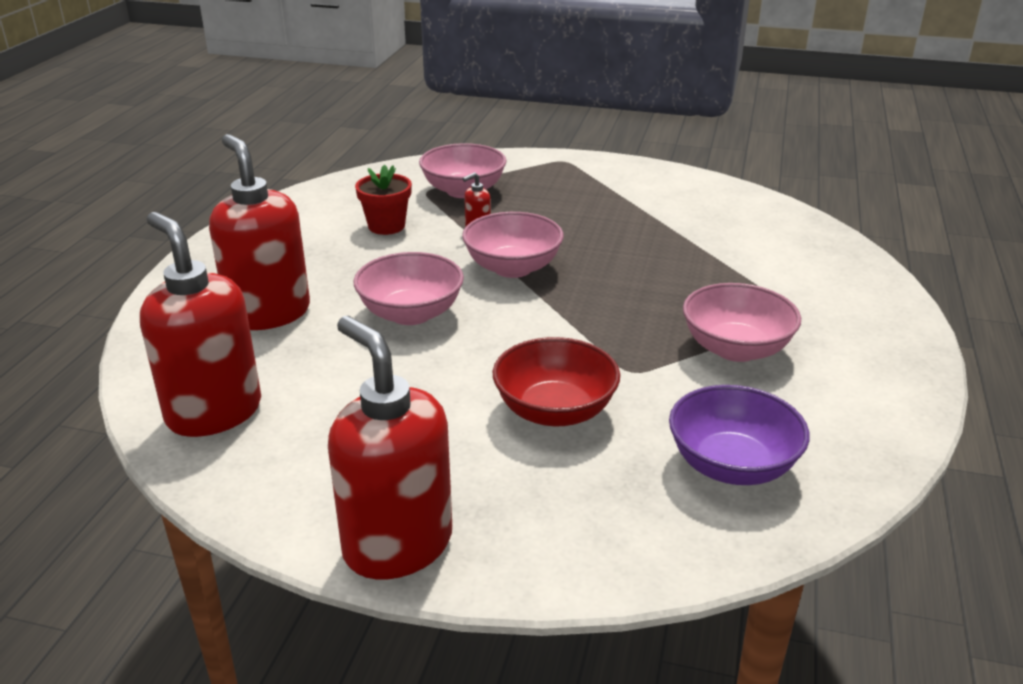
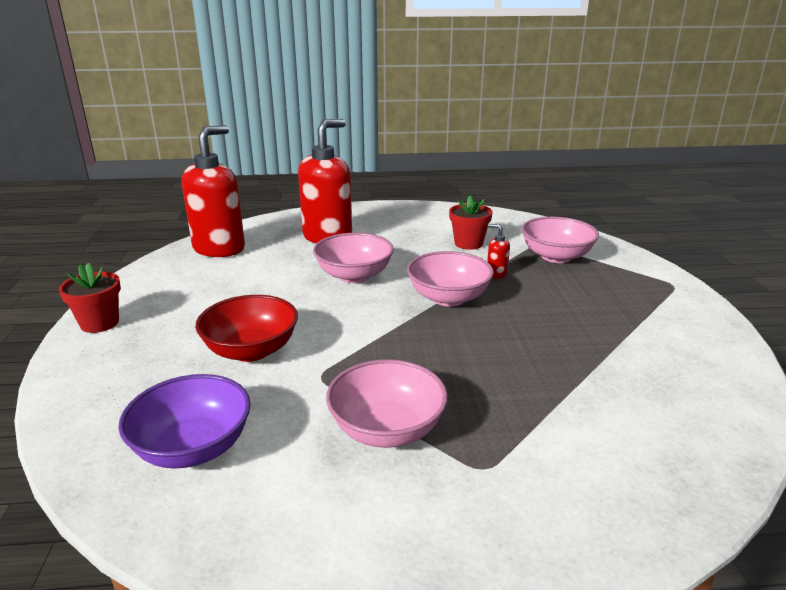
camera: 70 degrees right, 5 degrees down
(397, 544) = (99, 323): red soap dispenser -> red flower pot

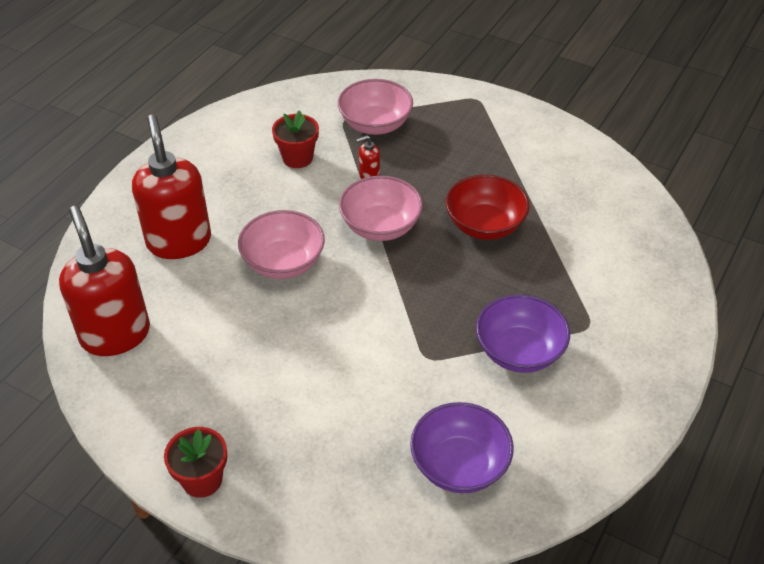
camera: 55 degrees left, 20 degrees up
(251, 350) = (353, 385): red bowl -> red bowl (485, 225)
(387, 429) = (519, 351): pink bowl -> purple bowl

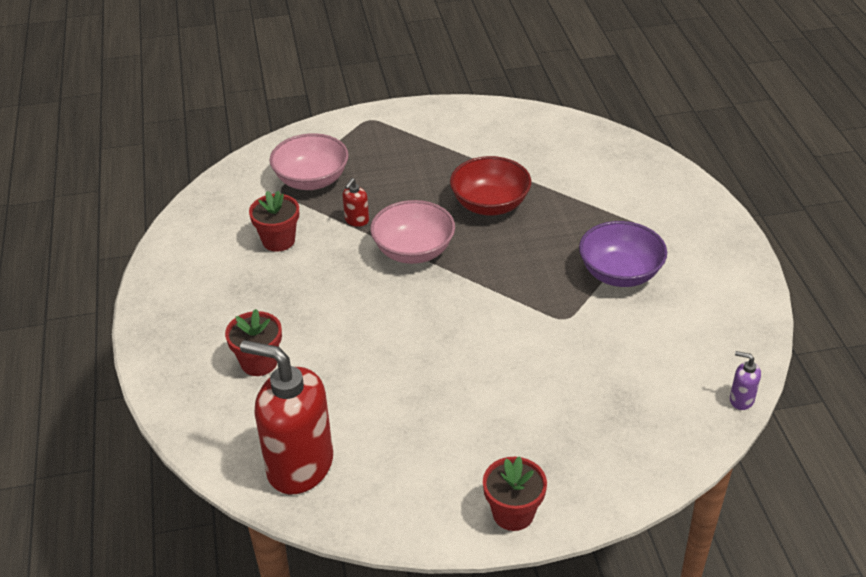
camera: 40 degrees left, 5 degrees down
(179, 241) = (259, 362): red soap dispenser -> red flower pot
(283, 262) = (371, 323): pink bowl -> none
(459, 465) = (674, 371): purple bowl -> none
(484, 531) = (741, 400): none -> purple soap dispenser

